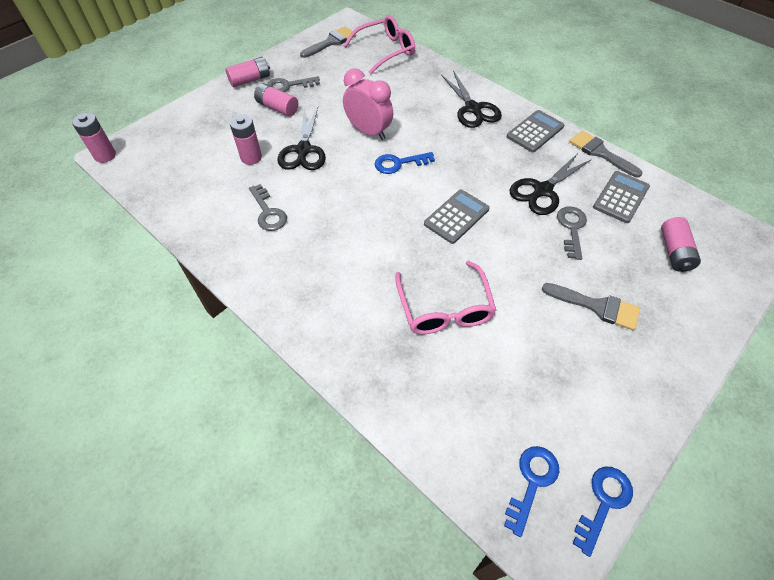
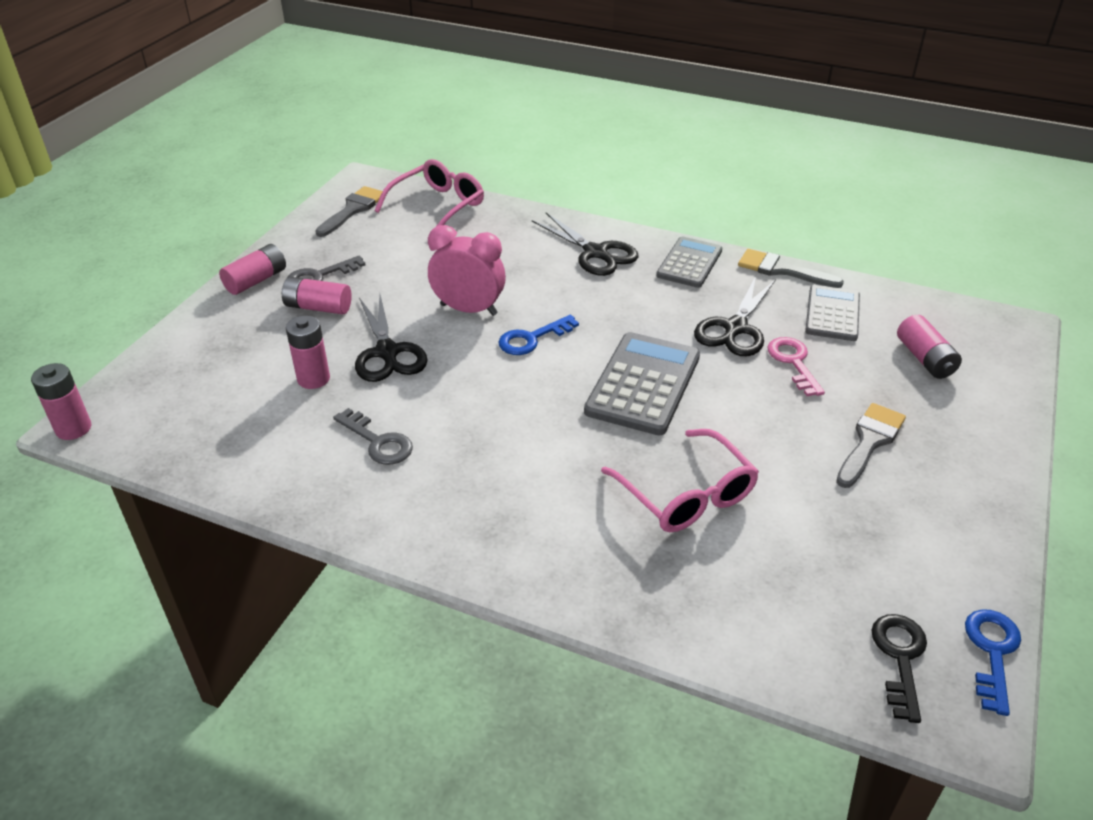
camera: 20 degrees left, 15 degrees down
(456, 217) = (643, 384): grey calculator -> grey calculator, size x1.52
(532, 481) = (899, 657): blue key -> black key
(571, 228) = (793, 362): grey key -> pink key
(596, 306) = (869, 441): grey brush -> grey brush turned 60 degrees counterclockwise

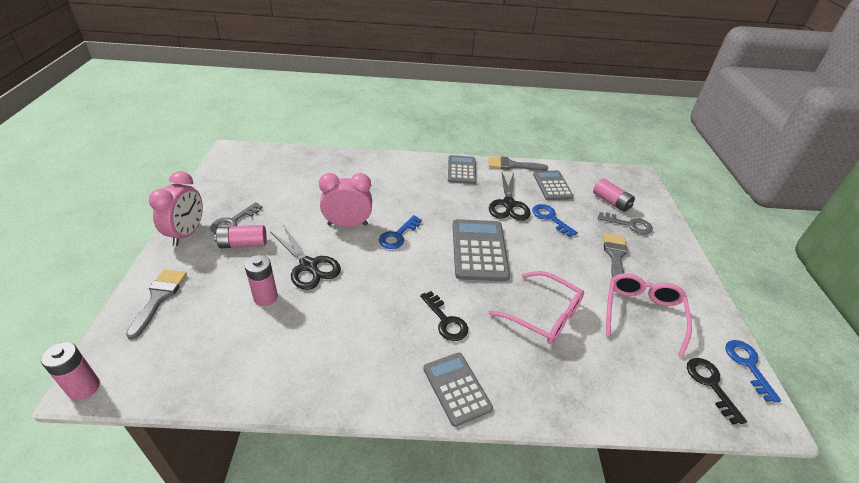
camera: 25 degrees left, 0 degrees up
(256, 280) = (187, 233): pink battery -> pink clock
(353, 210) = (234, 171): grey brush -> grey brush (159, 298)
(378, 442) = (336, 332): grey key -> grey key (629, 225)
(438, 206) = (291, 160): pink glasses -> pink glasses (642, 313)
(498, 550) = (456, 388): none -> grey calculator
(534, 465) = (446, 321): none -> black key
(595, 253) = (405, 173): black scissors -> none
(793, 362) = (550, 218): pink key -> blue key

